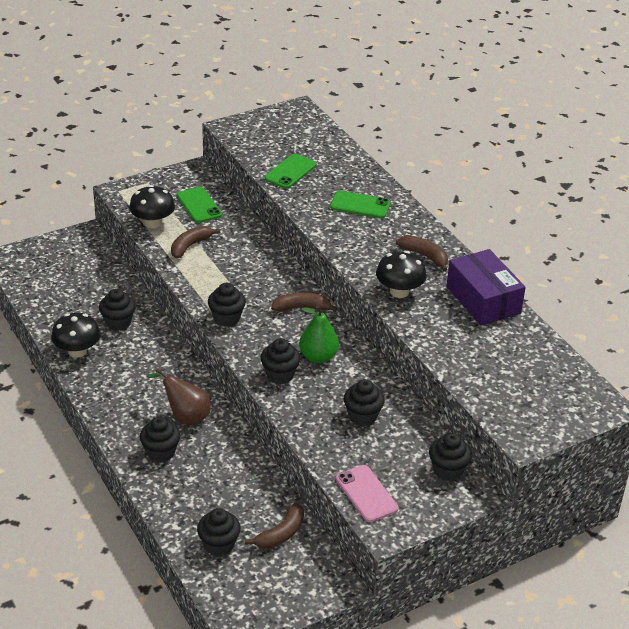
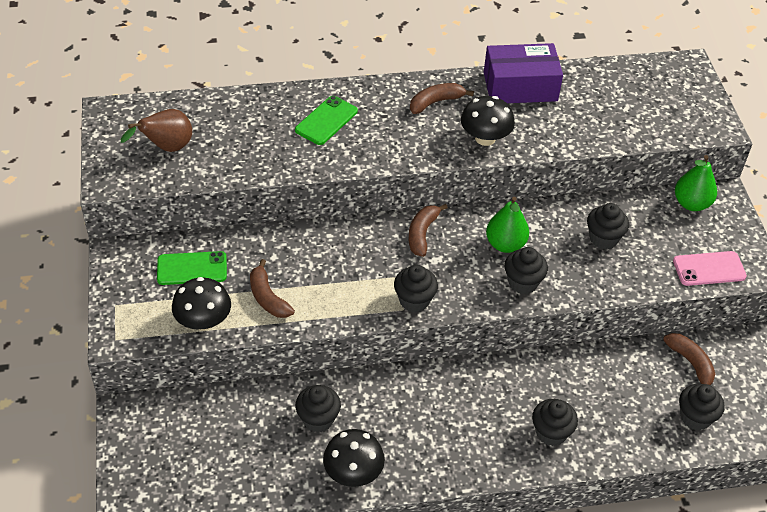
camera: 70 degrees left, 10 degrees up
(185, 416) = (502, 396): brown pear -> brown pear (166, 148)
(290, 172) = (233, 156): green phone -> none
(448, 470) = (691, 203): black cupcake -> green pear

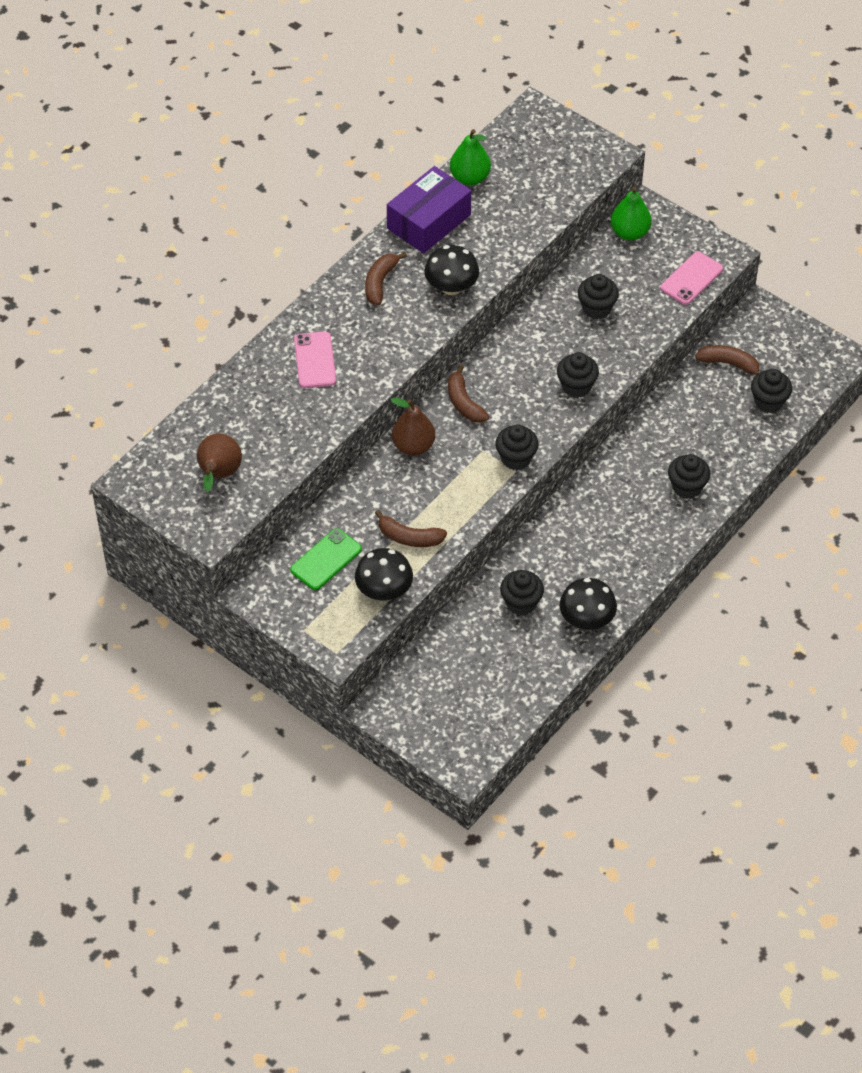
camera: 40 degrees left, 5 degrees up
(326, 121) = (315, 360): green phone -> pink phone
(349, 237) = (413, 446): none -> brown pear
(505, 244) = (532, 365): green pear -> green pear (470, 178)

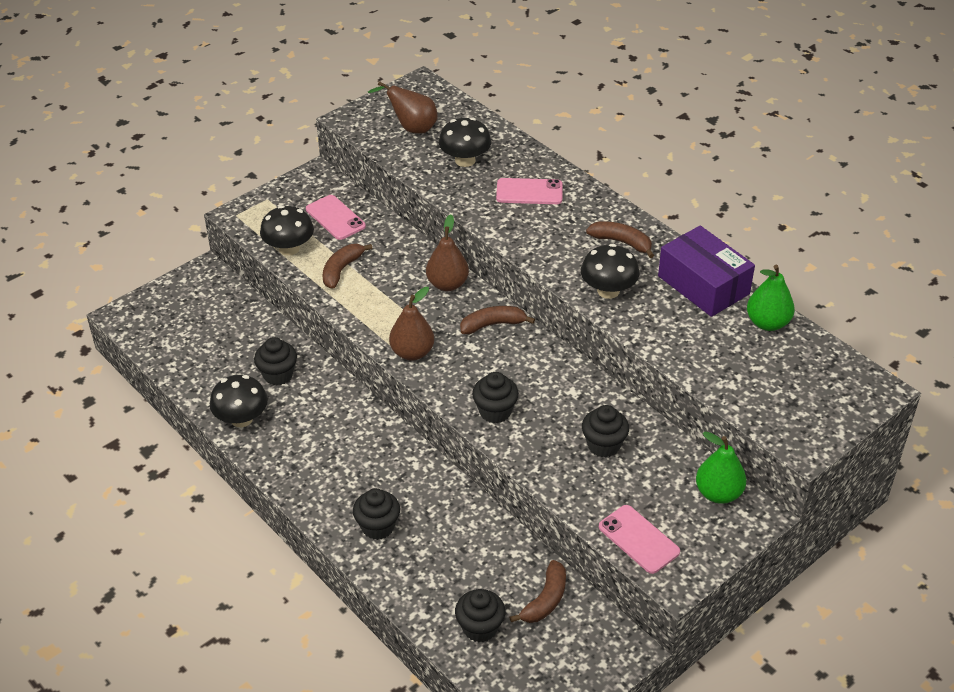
camera: 100 degrees right, 10 degrees down
(270, 419) = (465, 160): none -> black mushroom
(326, 559) = (335, 218): green phone -> pink phone
(516, 458) = (412, 352): black cupcake -> brown pear

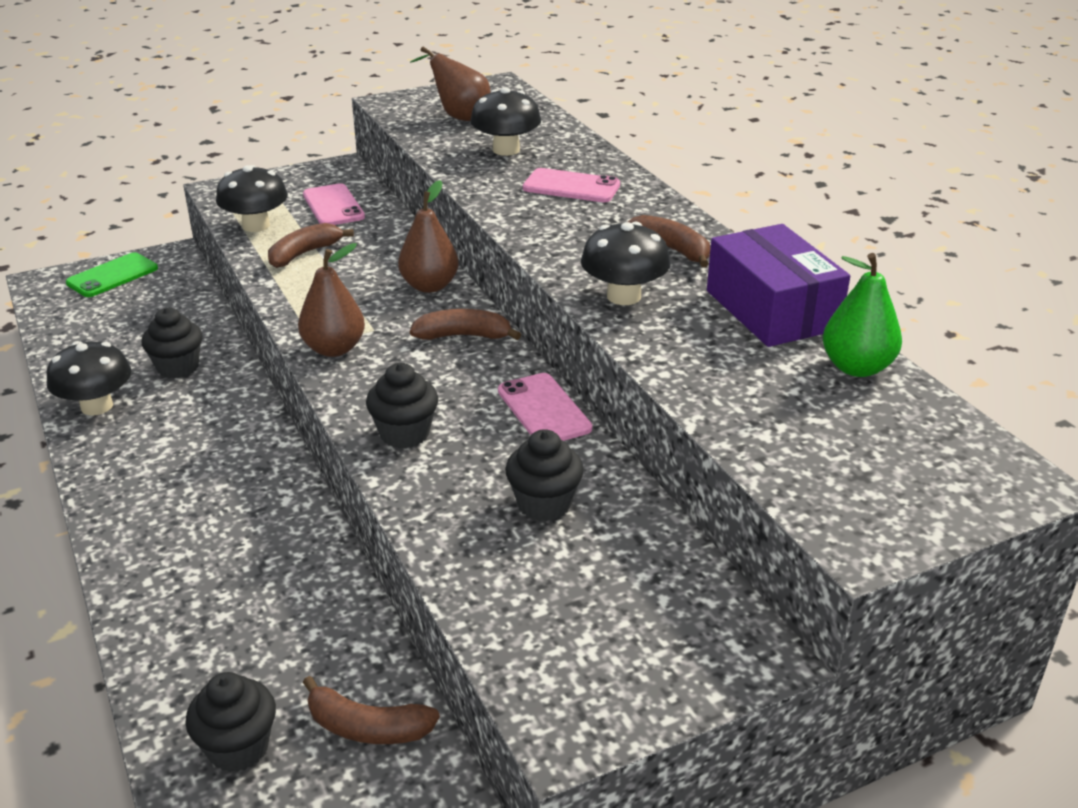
camera: 15 degrees right, 10 degrees down
(172, 300) = (112, 276): none -> green phone
(377, 527) = (180, 568): black cupcake -> none
(545, 600) = (367, 728): brown banana -> brown banana turned 60 degrees clockwise
(639, 539) = (533, 650): pink phone -> pink phone (544, 409)
(718, 493) = (702, 607): green pear -> none

